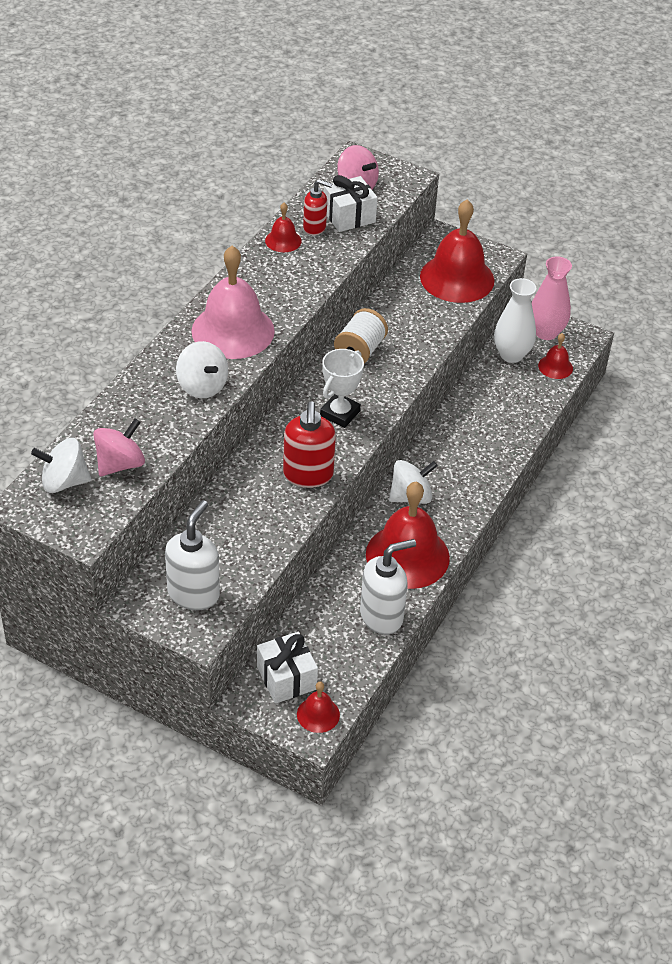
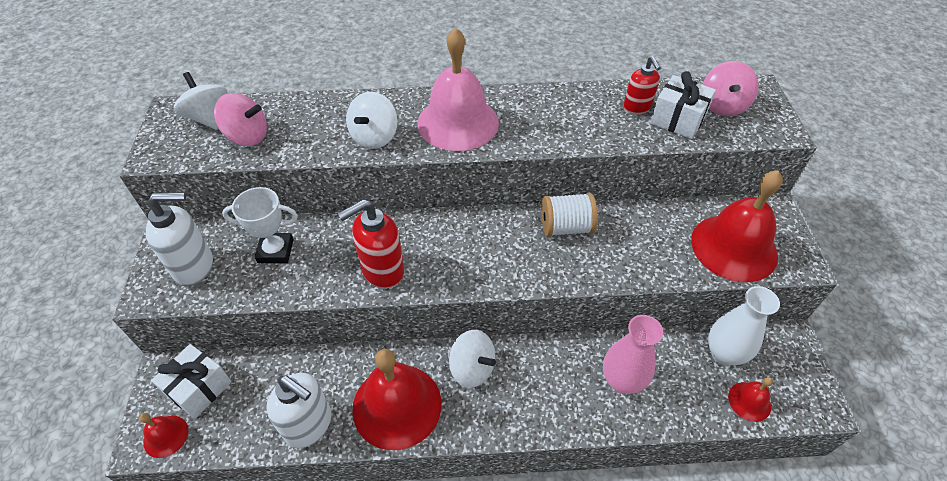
camera: 60 degrees right, 5 degrees up
(283, 240) = (598, 98): red bell -> none
(340, 413) = (475, 253): white trophy -> white trophy (275, 251)
(546, 332) = (785, 367): pink vase -> pink vase (622, 380)

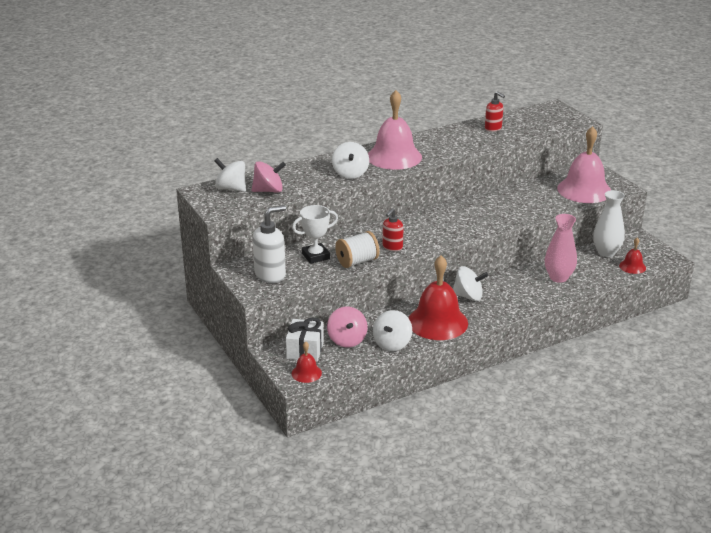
camera: 25 degrees left, 20 degrees down
(309, 425) = (392, 344): white soap dispenser -> white spinning top
(382, 270) = (392, 247): red soap dispenser -> red soap dispenser, size x0.62
(566, 227) = (484, 204): white spool -> white spool (357, 262)
(677, 120) = (520, 129): white gift -> none
(722, 105) = (540, 118): pink spinning top -> pink spinning top (347, 340)
(734, 247) = (584, 190): red bell -> pink bell

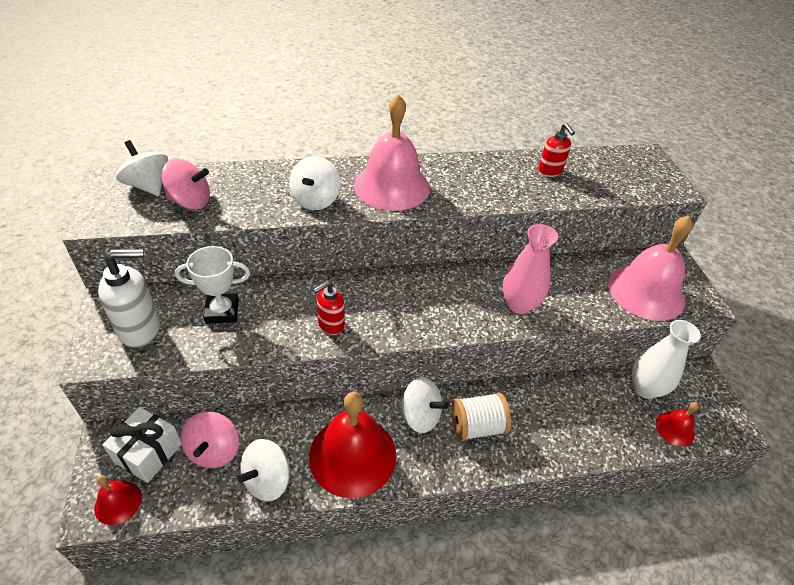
camera: 15 degrees right, 15 degrees up
(357, 262) = (267, 339): white spool -> white spool (477, 426)
(558, 277) = (560, 418): pink vase -> pink vase (519, 304)

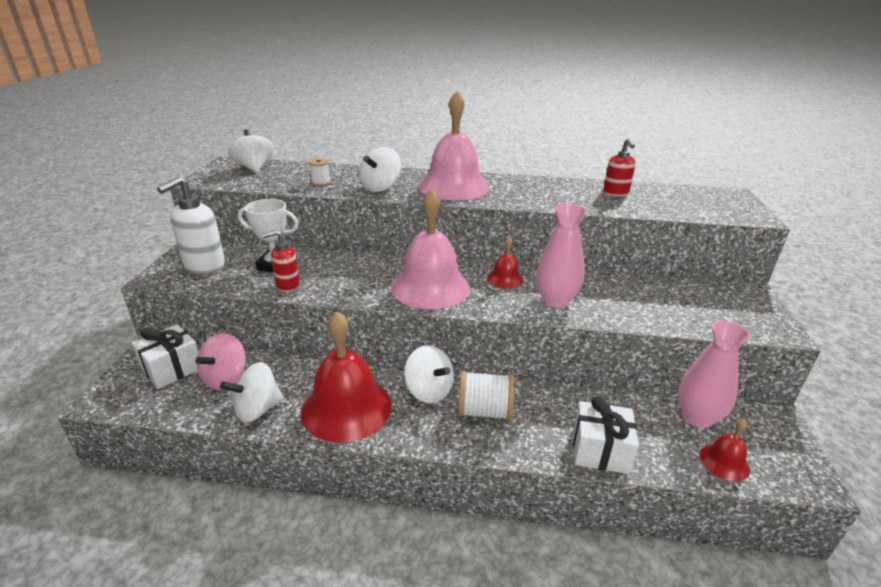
camera: 20 degrees right, 15 degrees down
(118, 502) = (125, 397): red bell -> red bell (505, 278)
(140, 329) = (204, 266): white soap dispenser -> white soap dispenser turned 120 degrees clockwise
(190, 202) = (279, 178): pink spinning top -> none
(244, 202) = (320, 183): none -> white spool
(330, 325) = (362, 287): red soap dispenser -> red soap dispenser (287, 285)
(582, 443) = (600, 450): none -> white gift
(645, 388) = (697, 417): white vase -> pink vase
(646, 291) = (707, 311): pink bell -> pink bell (430, 287)

